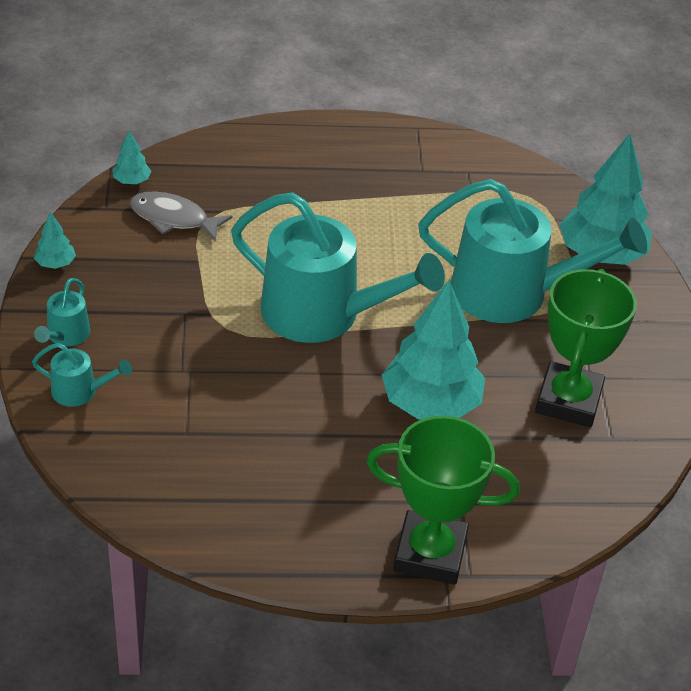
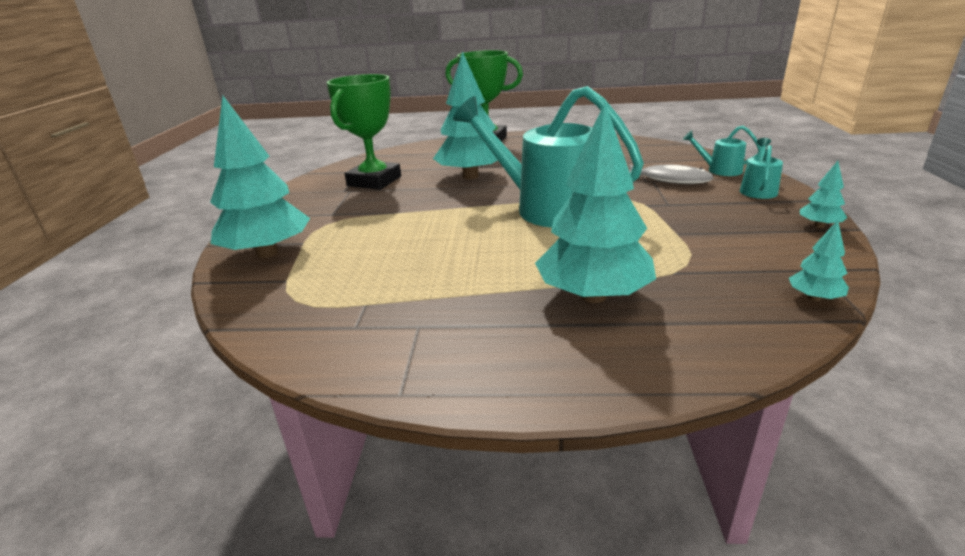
camera: 170 degrees left, 15 degrees down
(173, 219) = (727, 263): grey fish -> grey fish (670, 180)
(293, 190) = (593, 296): none -> turquoise tree
(512, 293) = (377, 225): turquoise watering can -> none

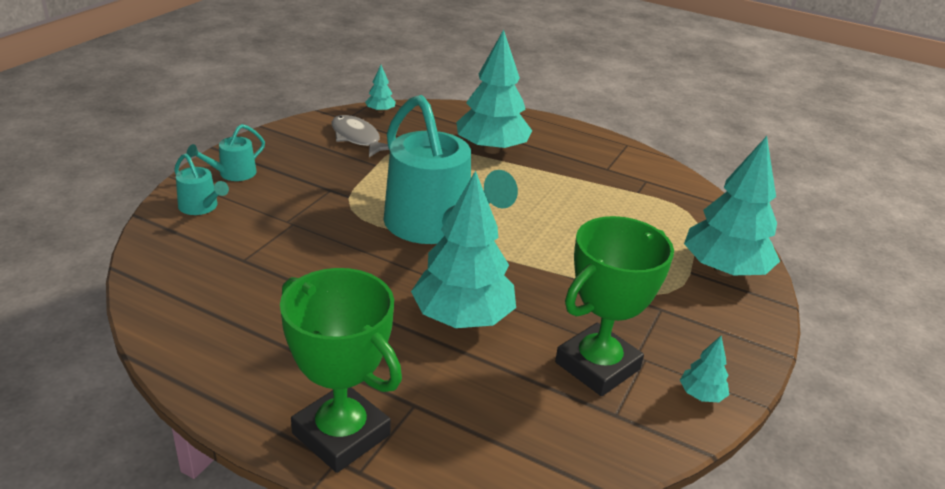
camera: 160 degrees left, 5 degrees up
(670, 180) = (271, 214): grey fish -> grey fish (357, 138)
(819, 226) = (276, 135): turquoise tree -> turquoise tree (701, 395)

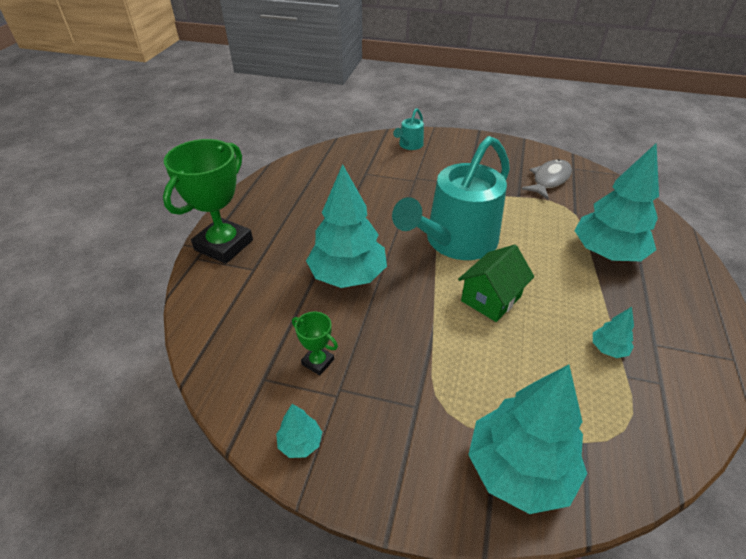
camera: 80 degrees right, 10 degrees up
(233, 173) = (454, 145): turquoise watering can -> none
(380, 111) = (605, 181): turquoise tree -> turquoise tree (608, 349)
(532, 229) = (491, 298): none -> green house
(597, 366) = (318, 362): green trophy -> green trophy, size x0.45

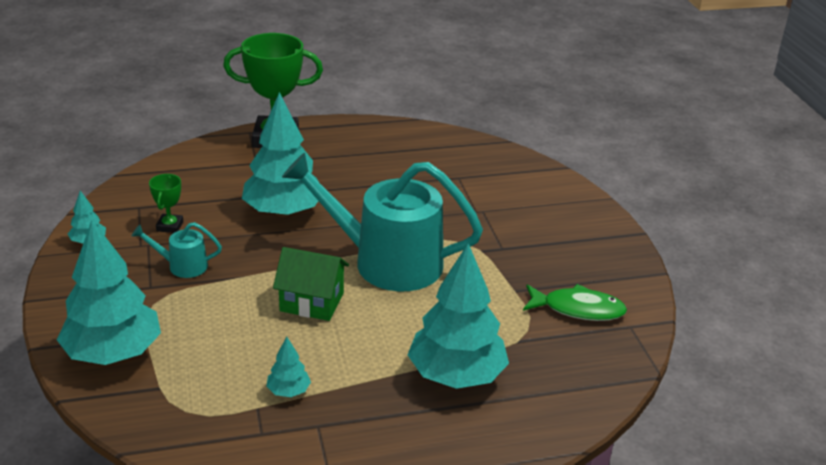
camera: 60 degrees right, 10 degrees down
(409, 145) = (546, 190): turquoise watering can -> turquoise watering can (182, 266)
(549, 180) = (578, 309): grey fish -> green fish

